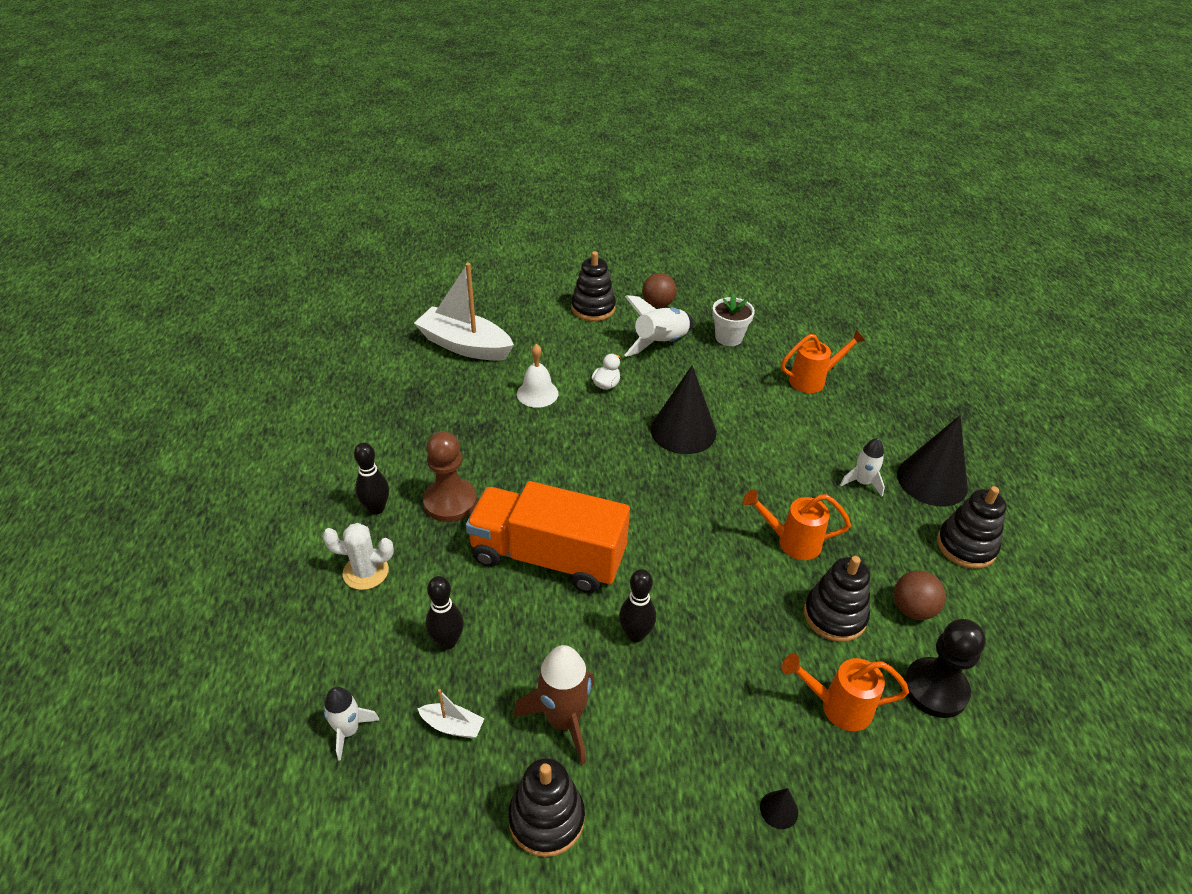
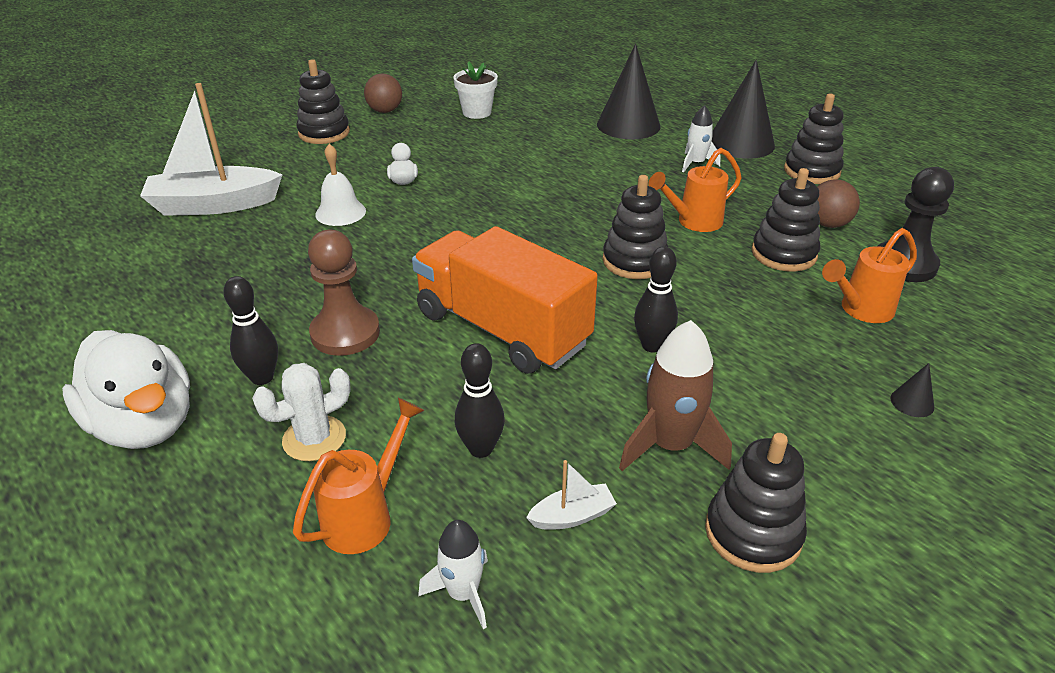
camera: 35 degrees left, 5 degrees down
(292, 505) = (145, 425): none -> white duck
(548, 557) = (502, 329): orange truck -> orange truck turned 60 degrees clockwise
(660, 343) = (420, 136): white rocket -> none
(683, 431) = (514, 186): black cone -> black cone (628, 125)
(702, 553) = (634, 261): none -> black stacking toy
(813, 380) = (579, 115): orange watering can -> orange watering can (366, 515)

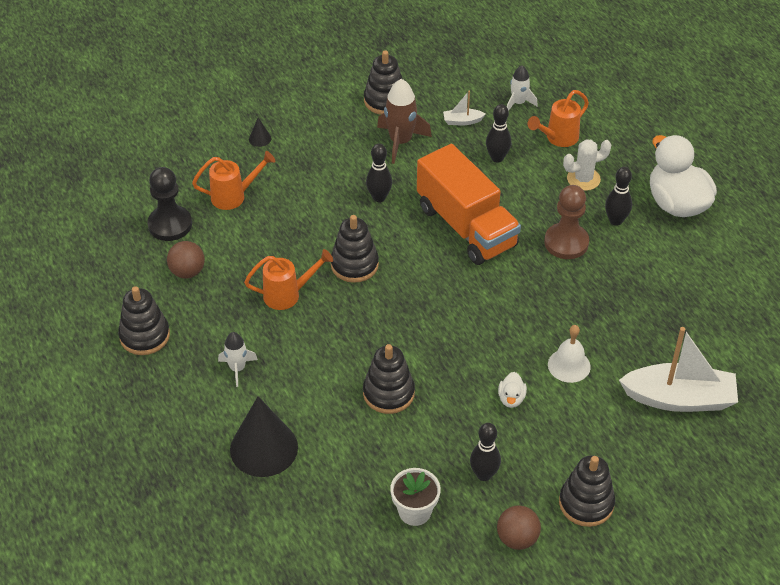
camera: 165 degrees left, 10 degrees up
(421, 136) = (484, 475): none -> black bowling pin
(741, 143) = (174, 391): black cone -> none
(783, 254) = (244, 250): black stacking toy -> black stacking toy (388, 393)

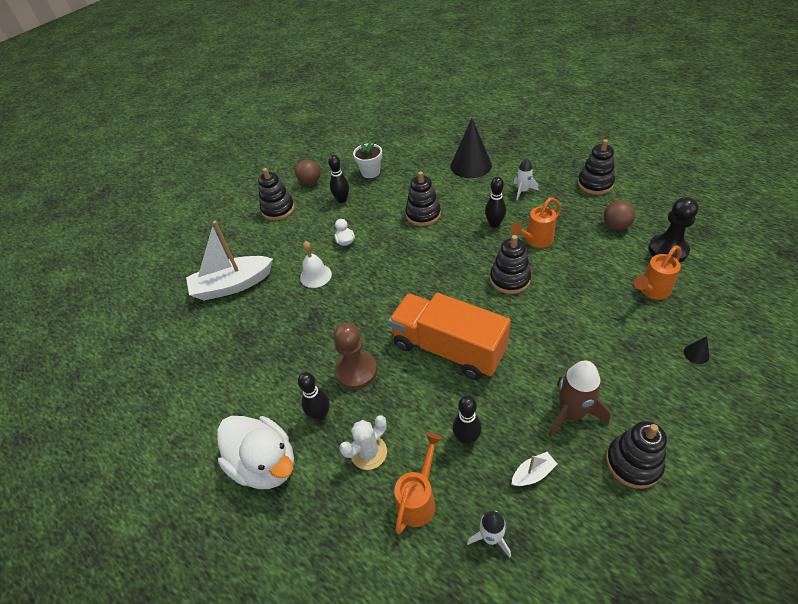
camera: 160 degrees right, 0 degrees up
(379, 197) = (540, 343): black bowling pin -> black bowling pin (494, 224)

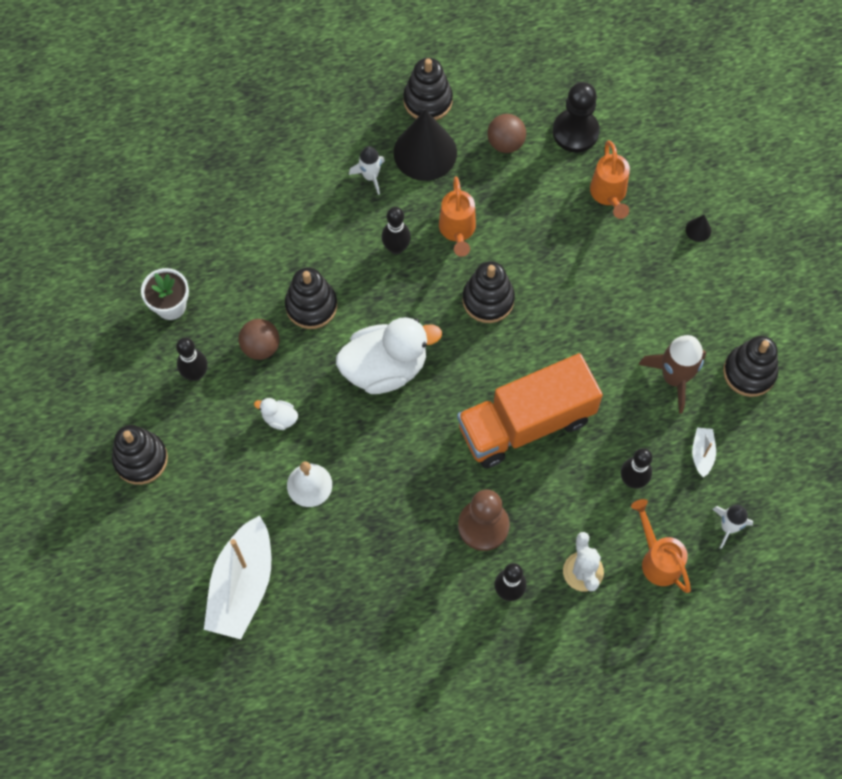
camera: 60 degrees left, 20 degrees up
(265, 464) = (525, 671): white duck -> white duck (385, 368)
(310, 182) = (119, 388): brown ball -> brown ball (261, 347)
(471, 165) = (271, 189): black cone -> black cone (425, 152)

